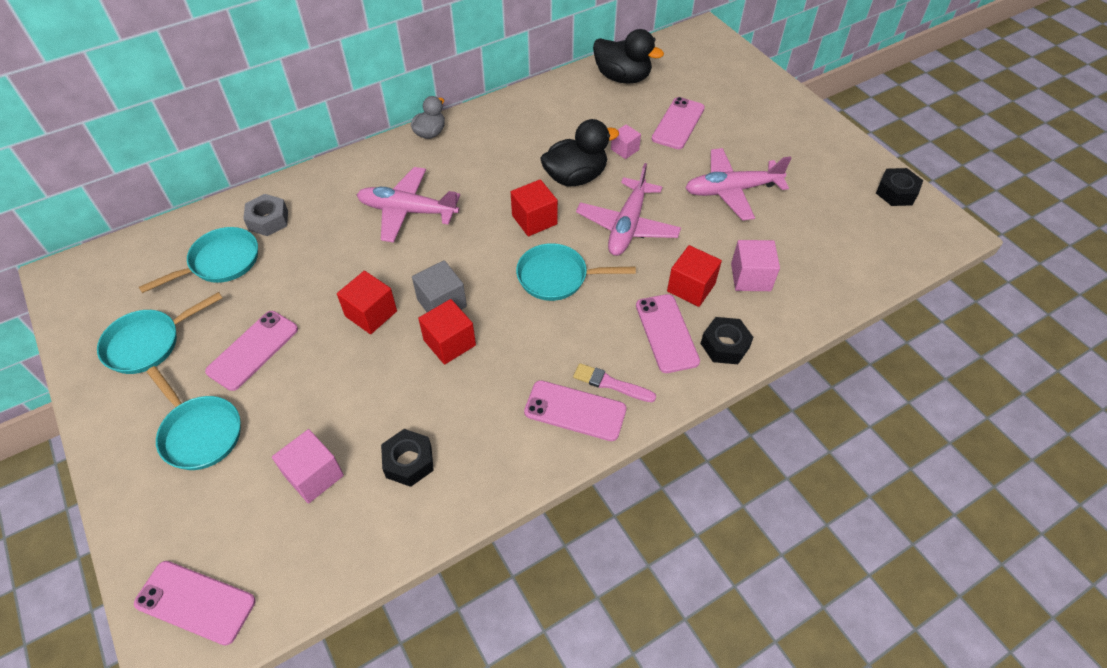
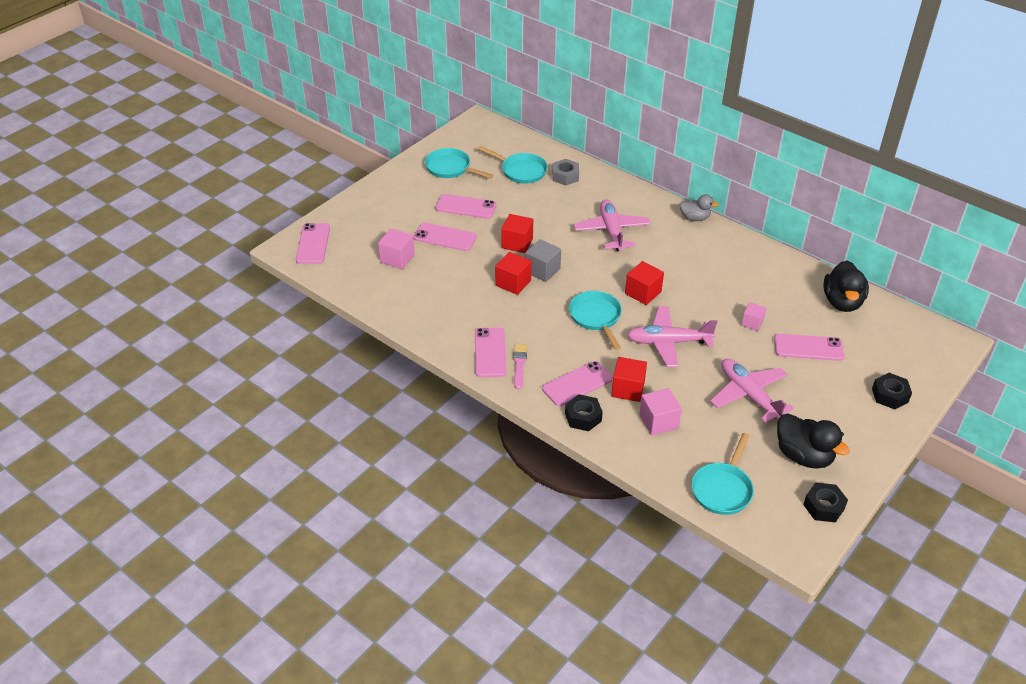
camera: 70 degrees right, 10 degrees down
(199, 433) = (404, 208): turquoise pan -> turquoise pan (722, 489)
(305, 396) = (445, 237): none -> pink phone
(409, 462) = (421, 291): black nut -> black nut (890, 395)
(575, 177) = (701, 303): black duck -> black duck (803, 456)

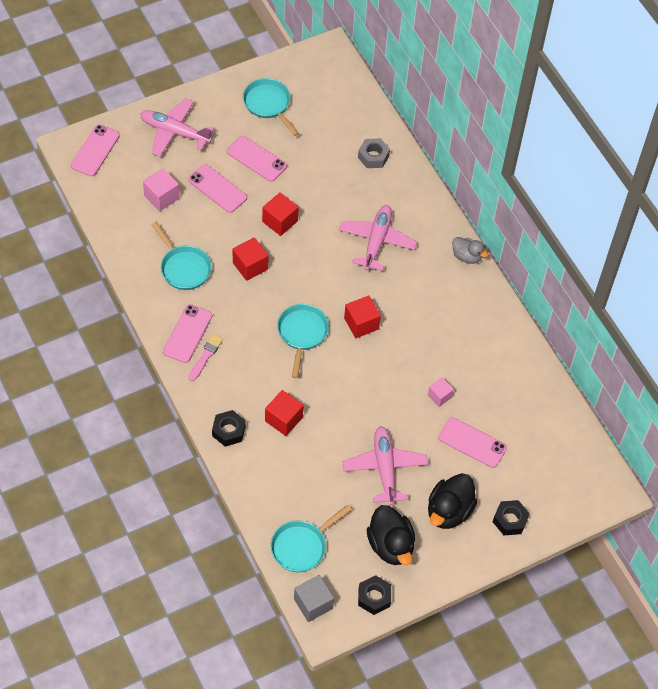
camera: 20 degrees right, 15 degrees up
(521, 171) = (334, 133): turquoise pan -> turquoise pan (183, 268)
(542, 270) = (285, 262): grey cube -> grey cube (313, 604)
(577, 384) = (243, 396): pink phone -> none
(658, 421) = (289, 462): pink cube -> none
(668, 342) = (350, 386): pink plane -> pink plane (174, 132)
(842, 302) = (540, 408): black duck -> black duck (449, 511)

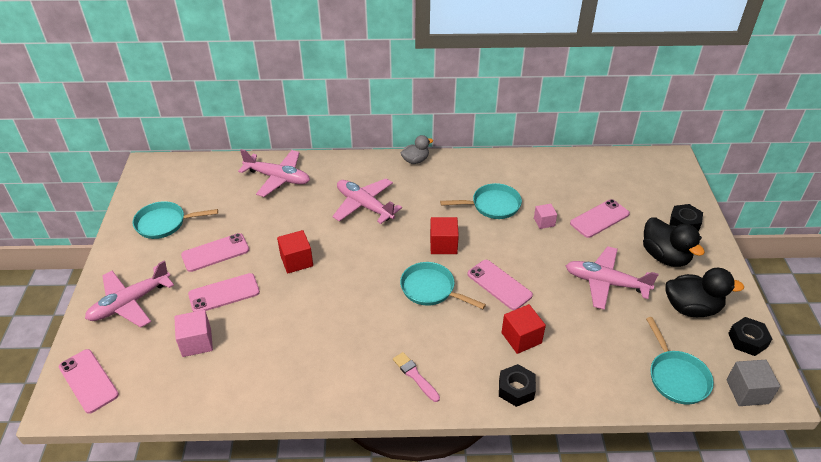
camera: 60 degrees left, 15 degrees down
(183, 268) = (296, 355): turquoise pan -> turquoise pan (492, 205)
(187, 334) = (378, 382): pink phone -> pink phone (499, 285)
(250, 266) = (330, 300): red cube -> none
(373, 156) = (278, 178): grey nut -> pink plane

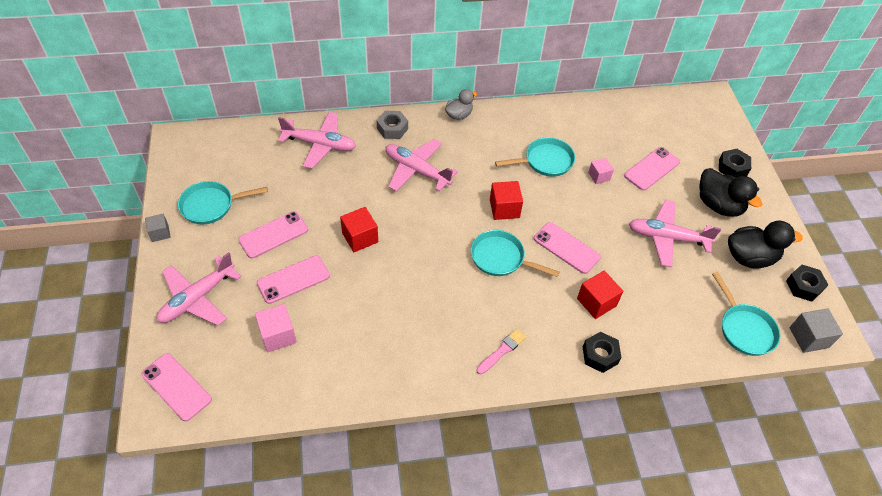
camera: 10 degrees left, 10 degrees up
(111, 243) = (160, 233): none -> grey cube
(349, 168) = (392, 128): none -> grey nut
(415, 376) = (502, 350): pink brush -> pink brush turned 90 degrees clockwise

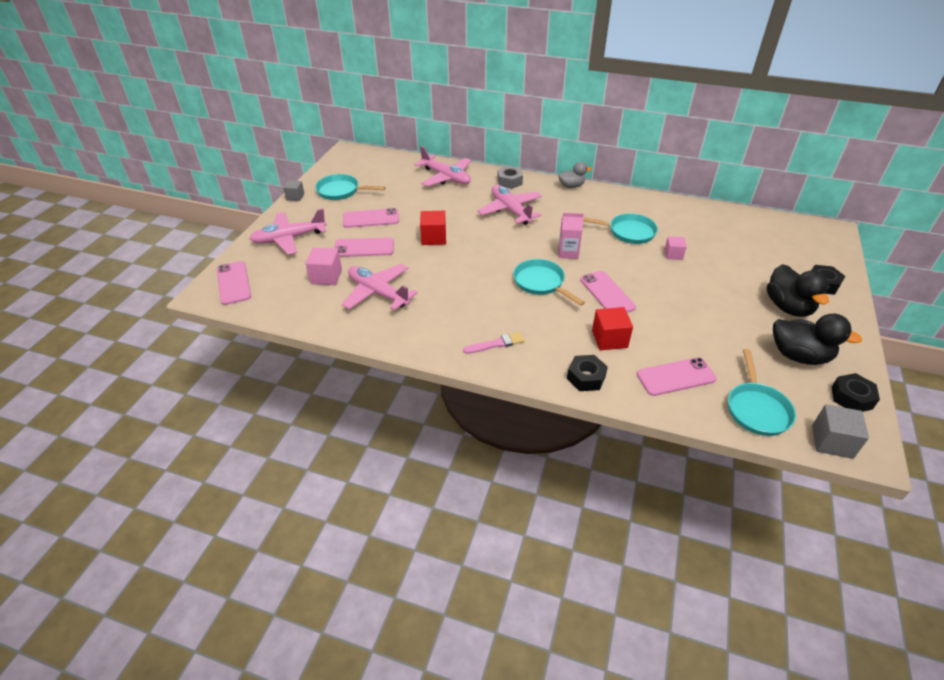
camera: 30 degrees right, 10 degrees down
(504, 208) = (568, 252): red cube -> pink carton
(652, 169) = (731, 263): pink phone -> pink phone (676, 377)
(667, 237) = (715, 315): pink plane -> pink plane (378, 293)

